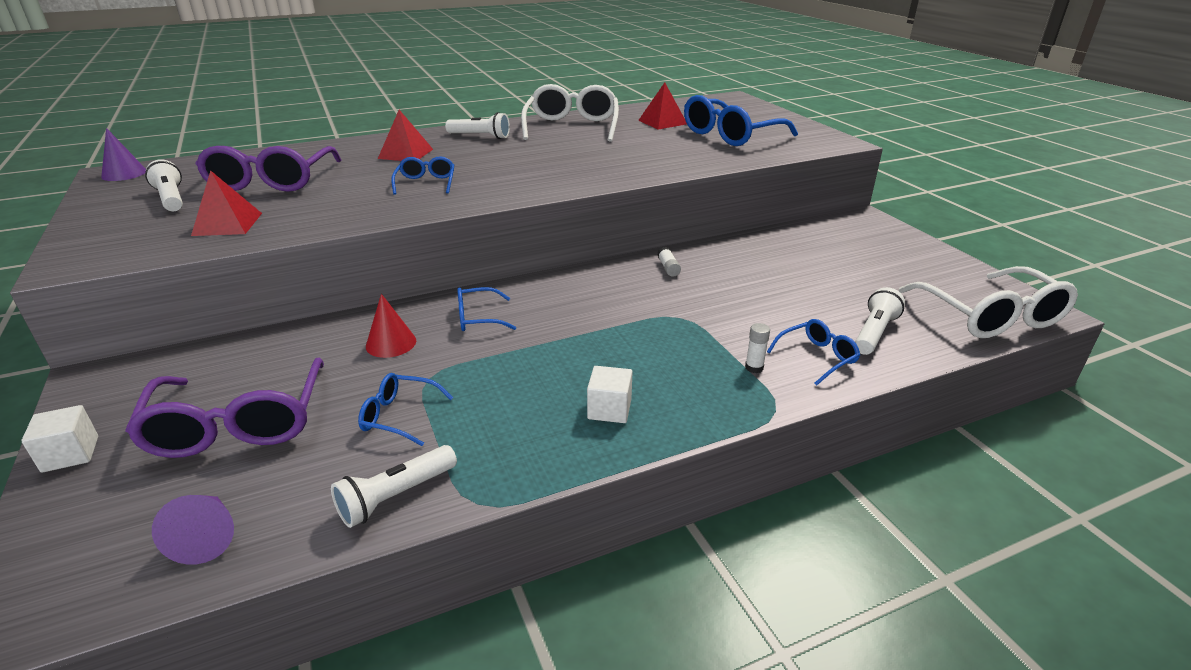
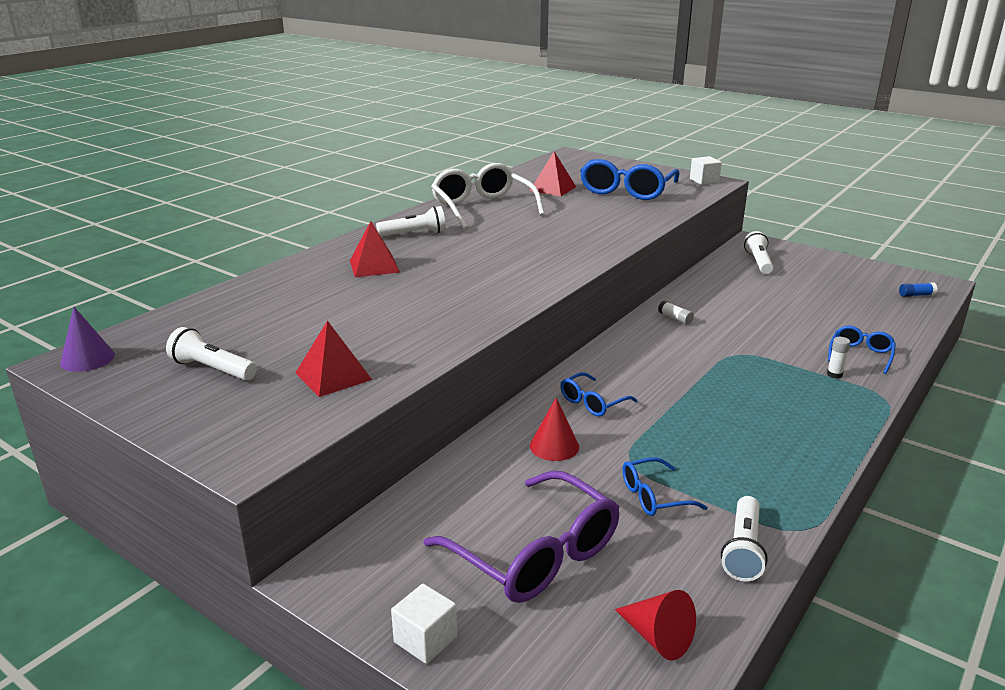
camera: 30 degrees left, 5 degrees down
(207, 538) = (658, 637): purple cone -> red cone
(271, 181) = (288, 324): purple glasses -> none
(426, 183) = (451, 290): blue glasses -> none
(609, 409) = (789, 435): white cube -> white cube (704, 181)
(874, 333) = (870, 327): white flashlight -> white flashlight (758, 262)
(990, 316) = (916, 295): white glasses -> blue glue stick

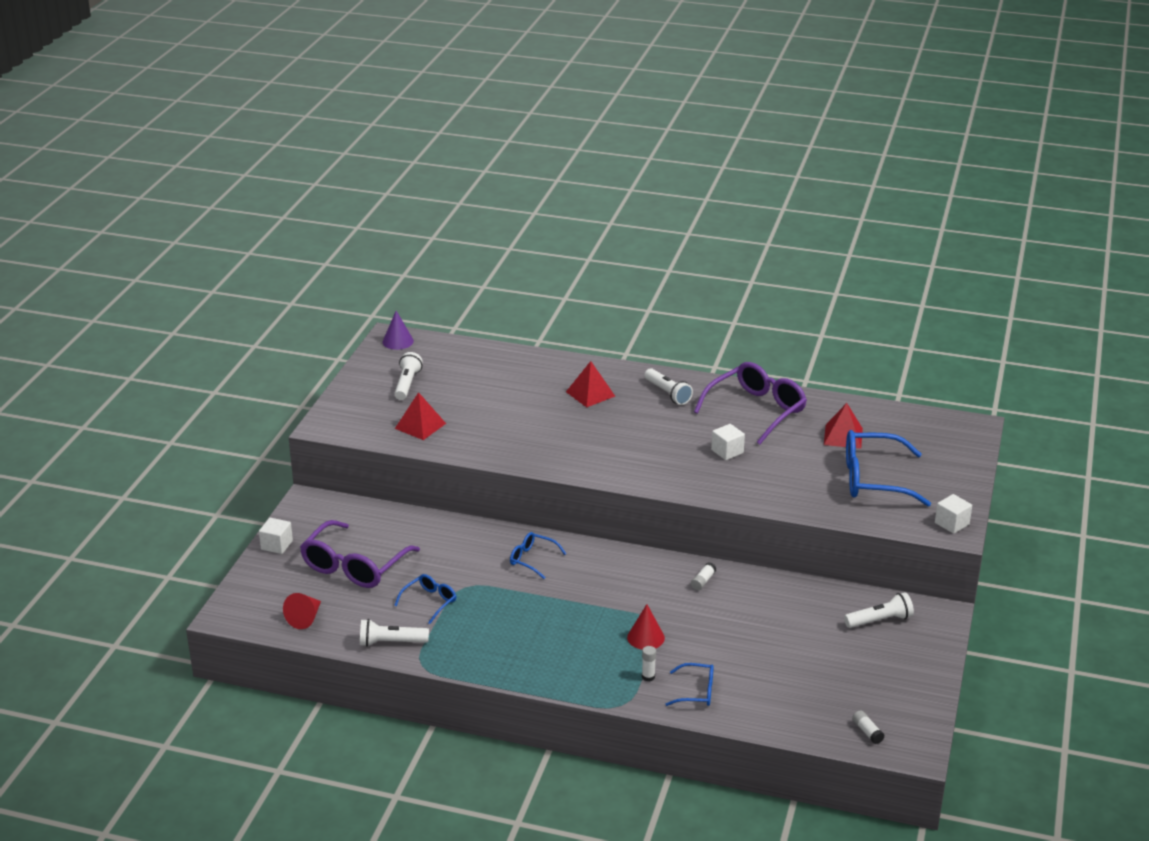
camera: 70 degrees right, 5 degrees up
(483, 208) = (756, 410): white glasses -> purple glasses
(543, 228) = (727, 451): none -> white cube
(554, 446) = (467, 553): red cone -> red cone (645, 637)
(654, 496) = (429, 602): blue glasses -> blue glasses turned 75 degrees clockwise
(916, 295) = (867, 732): blue glue stick -> white glue stick

